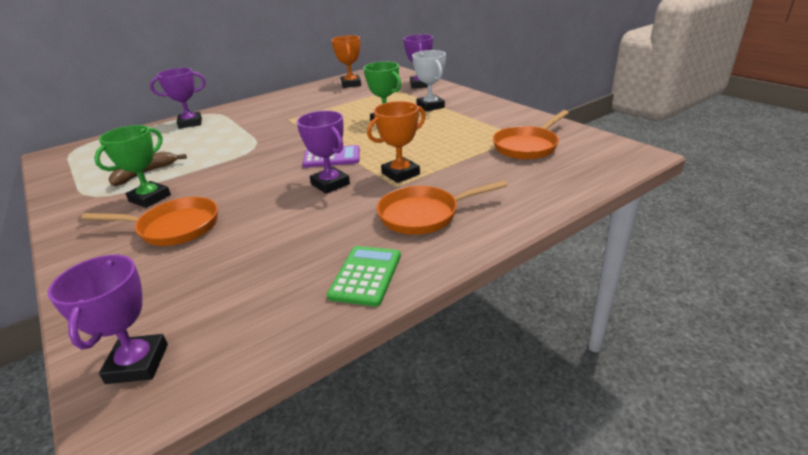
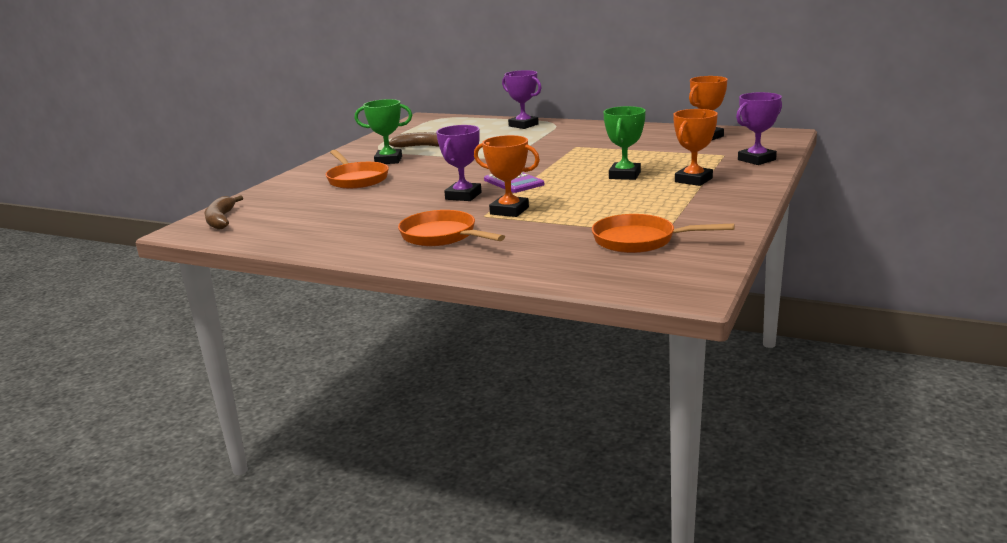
camera: 60 degrees right, 10 degrees down
(137, 363) = (221, 220): purple trophy -> brown banana
(366, 276) = (339, 242): green calculator -> none
(430, 106) = (693, 180): white trophy -> orange trophy

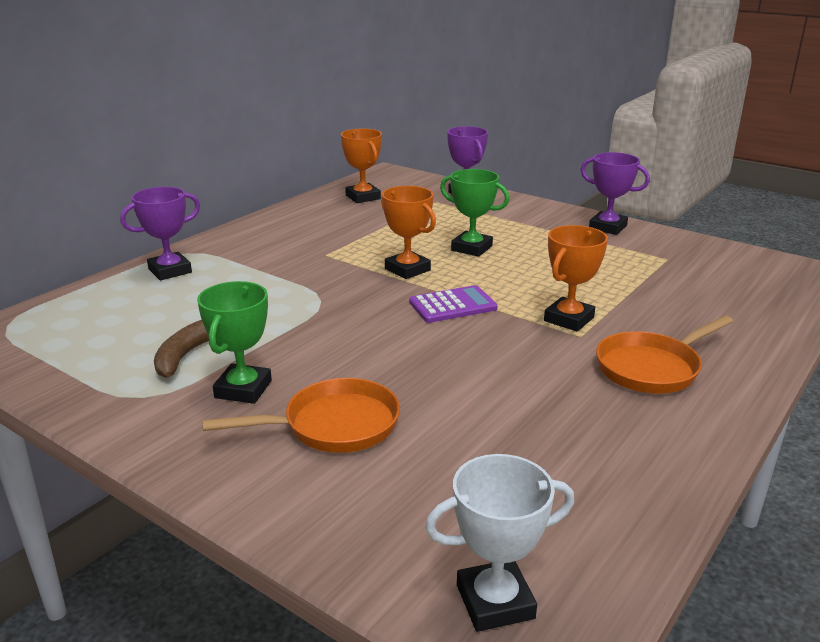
camera: 80 degrees left, 5 degrees up
(221, 220) = (495, 601): brown banana -> white trophy
(463, 196) = (491, 342): purple trophy -> purple trophy (607, 227)
(639, 241) = (687, 271): orange pan -> none
(693, 180) = (512, 225): orange trophy -> orange trophy (407, 269)

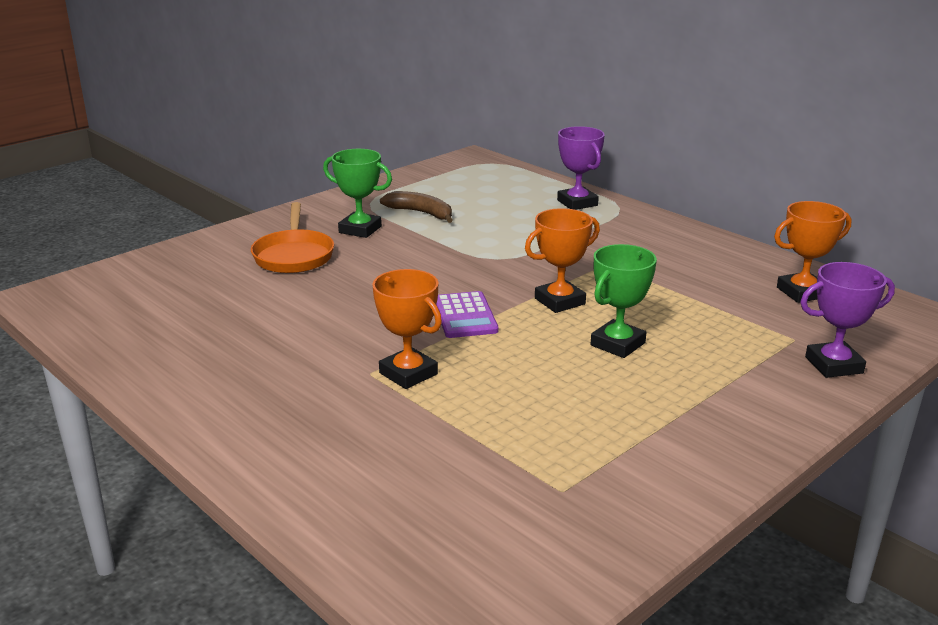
camera: 100 degrees right, 0 degrees up
(495, 601) = (92, 288): white trophy -> none
(607, 227) = (696, 466): purple trophy -> none
(652, 368) = (286, 399): orange pan -> none

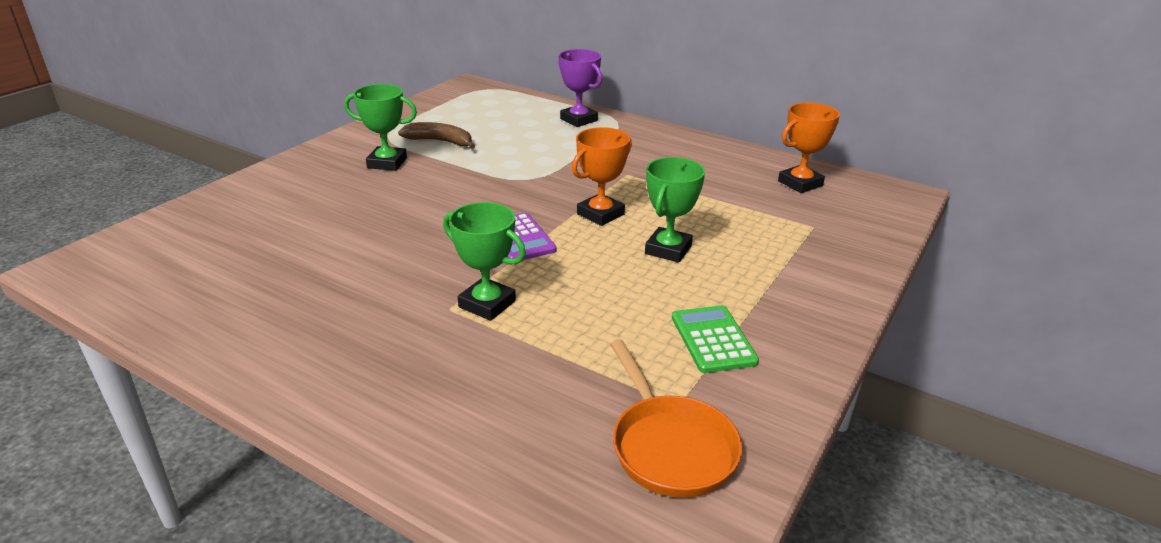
camera: 15 degrees left, 5 degrees up
(294, 255) = (330, 195): orange pan -> orange pan (670, 447)
(408, 373) = (487, 304): orange trophy -> green trophy
(626, 436) = (713, 339): none -> green calculator
(834, 365) = (854, 247): purple trophy -> none

